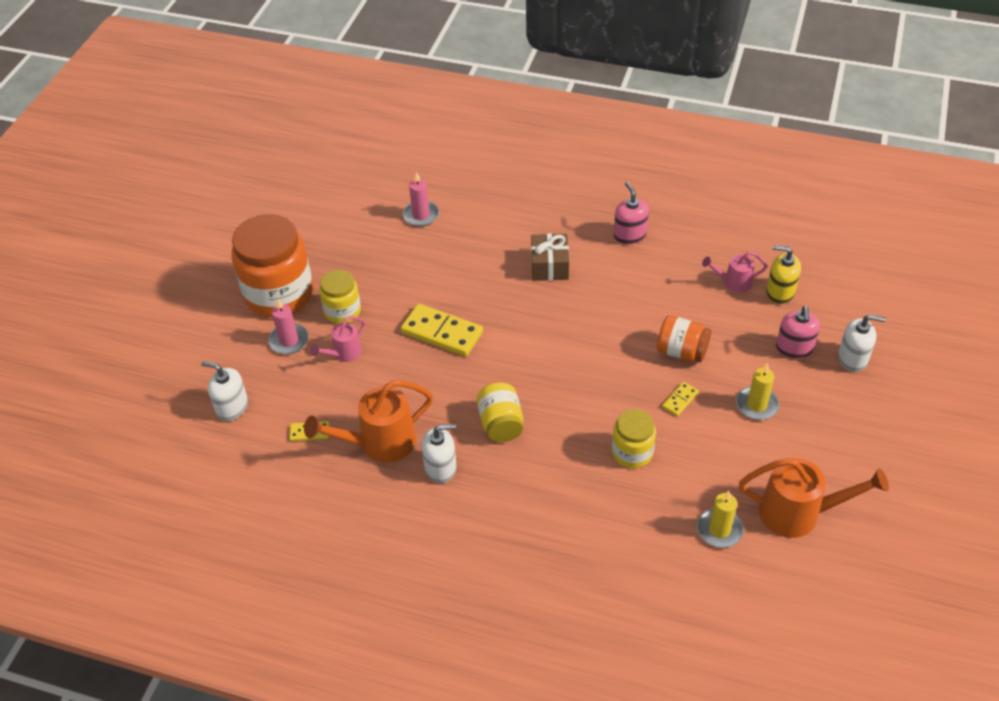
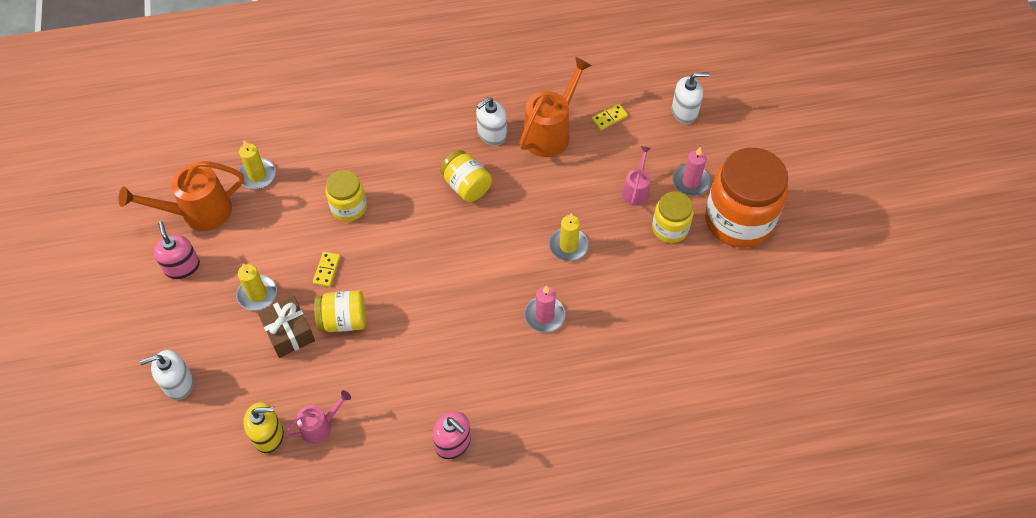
camera: 150 degrees right, 10 degrees up
(421, 215) = (682, 369): pink candle -> pink candle (544, 315)
(442, 332) = (568, 246): yellow domino -> yellow candle
(549, 266) = (514, 363): brown gift -> brown gift (289, 332)
(681, 351) = (343, 320): orange jar -> yellow jar
(794, 348) = (237, 370): pink soap dispenser -> pink soap dispenser (182, 267)

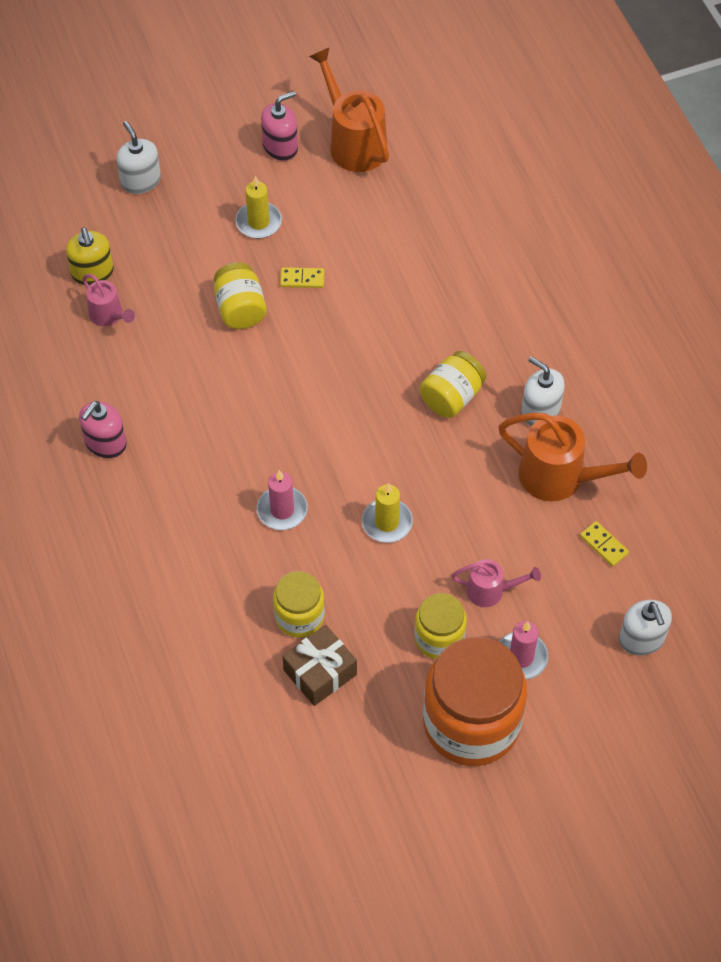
camera: 80 degrees right, 0 degrees up
(257, 175) = (417, 183): yellow candle -> none
(289, 332) = (216, 262): brown gift -> brown gift (320, 672)
(348, 207) = (392, 281): yellow jar -> yellow jar (299, 616)

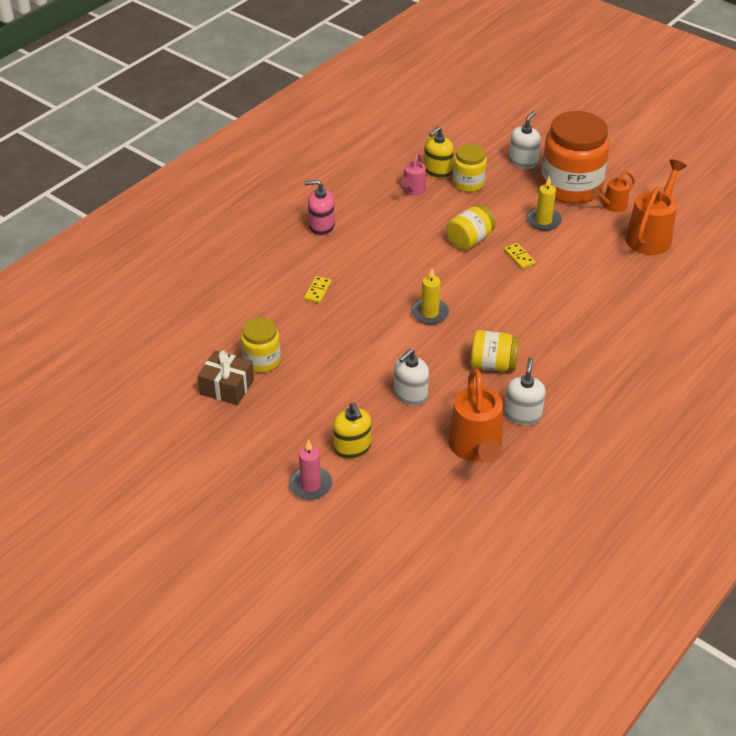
camera: 60 degrees right, 15 degrees down
(280, 147) = (612, 206): pink soap dispenser -> orange watering can
(282, 510) = (335, 320): pink candle -> none
(387, 522) = (365, 373): yellow candle -> yellow candle (429, 313)
(439, 638) = (295, 435): yellow jar -> yellow jar (468, 183)
(471, 723) = (239, 479): orange jar -> orange jar (571, 187)
(491, 591) = (352, 448): pink watering can -> yellow soap dispenser
(603, 545) = (439, 495): yellow domino -> yellow domino (317, 291)
(641, 639) = (375, 549): white soap dispenser -> white soap dispenser (410, 395)

